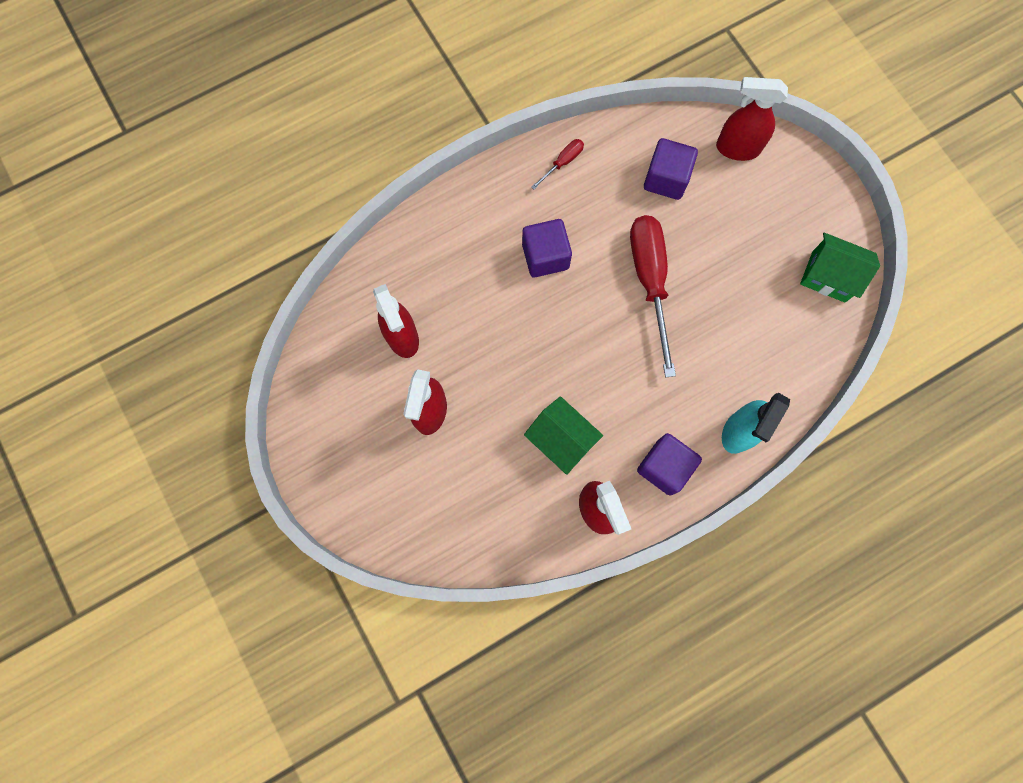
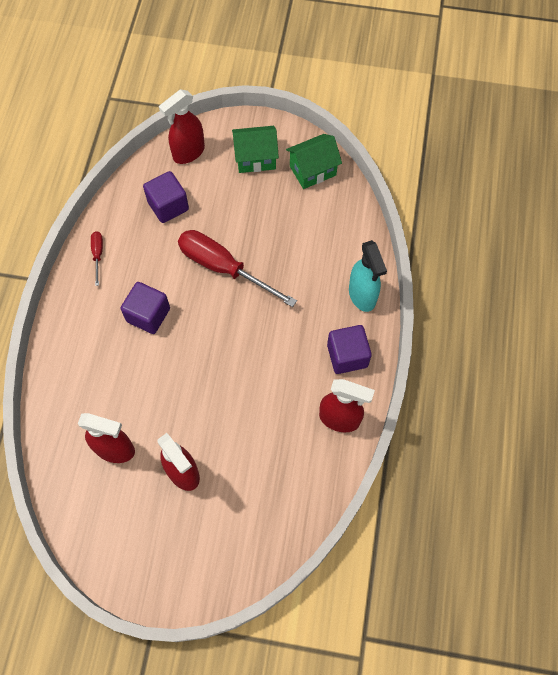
camera: 50 degrees left, 10 degrees down
(561, 440) = (276, 404): green house -> green house (255, 158)

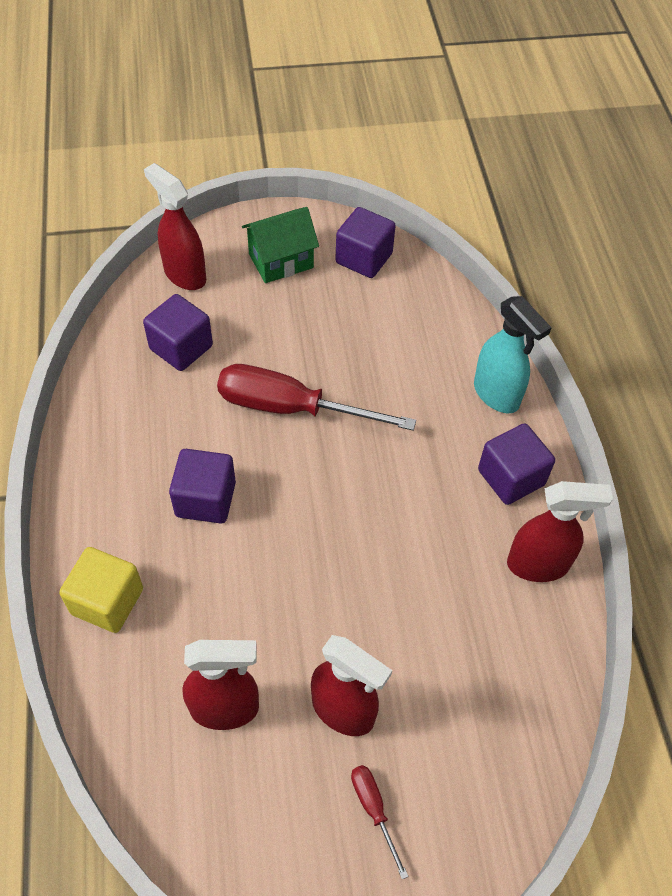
camera: 20 degrees left, 10 degrees down
(69, 363) = (107, 601): none -> yellow cube
(98, 255) = (100, 437): red screwdriver -> red screwdriver (373, 809)
(188, 153) = (184, 275): red spray bottle -> red spray bottle turned 105 degrees clockwise
(312, 170) = (364, 258): green house -> purple cube

